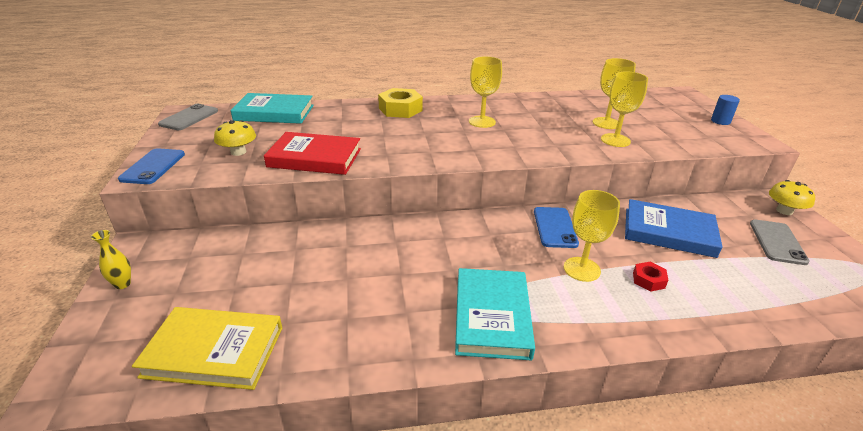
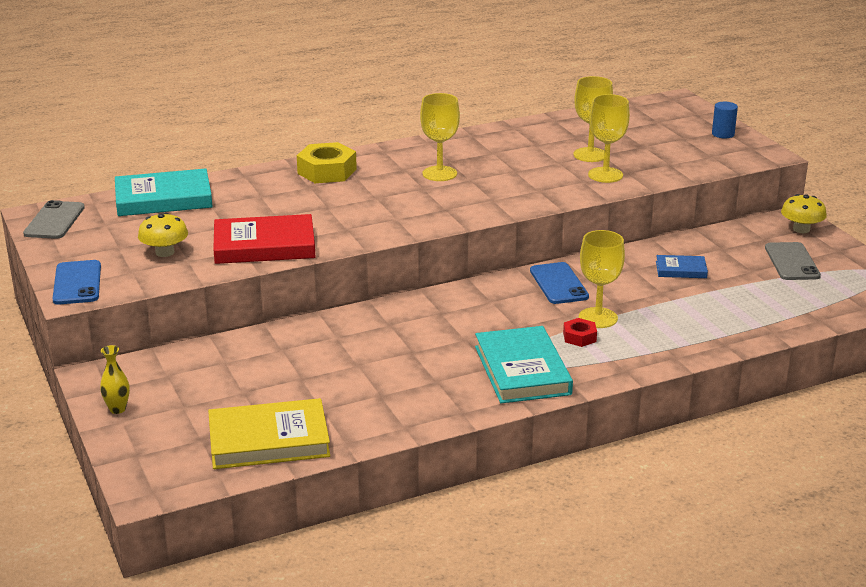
camera: 15 degrees left, 5 degrees down
(648, 280) = (666, 316): red nut -> red nut (579, 337)
(668, 232) = (681, 270): blue book -> blue book, size x0.51

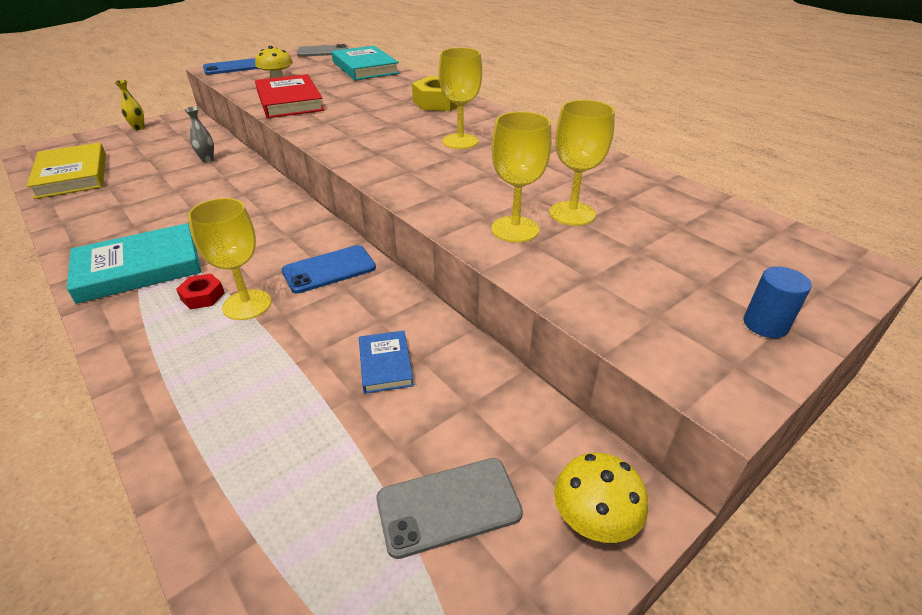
camera: 75 degrees right, 10 degrees up
(279, 349) = (207, 159): none -> grey vase

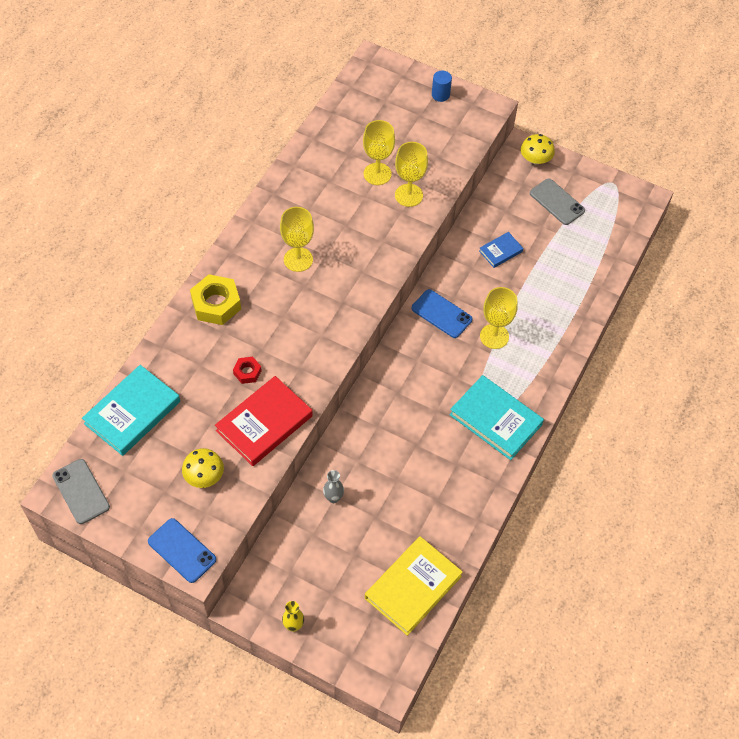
camera: 115 degrees left, 20 degrees up
(202, 296) = (500, 364): red nut -> red nut (247, 372)

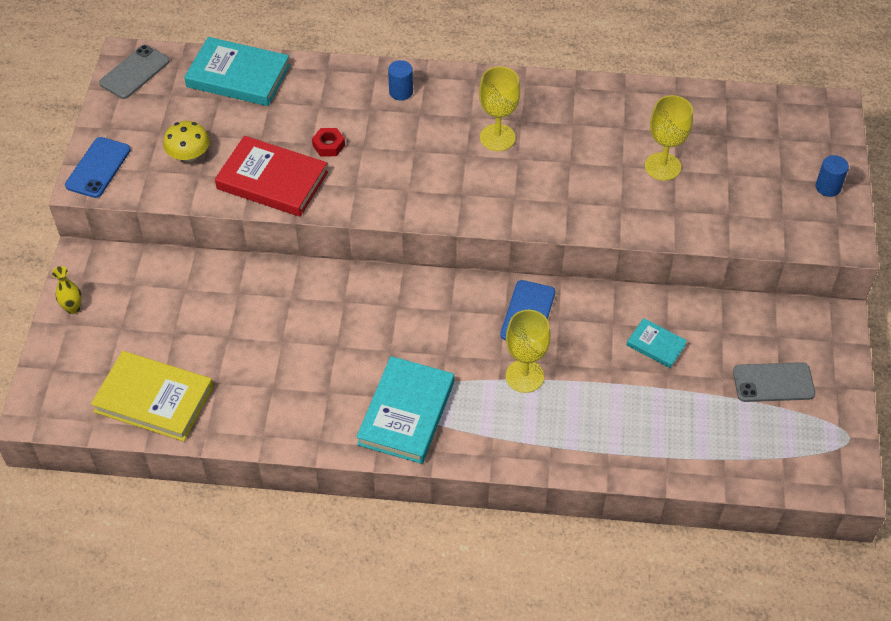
camera: 70 degrees right, 5 degrees down
(216, 304) = (401, 92): yellow nut -> blue cylinder
(333, 498) = (236, 292): grey vase -> none
(408, 195) = (650, 205): yellow goblet -> none
(500, 251) = (656, 345): blue book -> turquoise book
(535, 159) = (827, 339): yellow mushroom -> none
(557, 202) = (773, 382): grey phone -> grey phone turned 60 degrees clockwise

